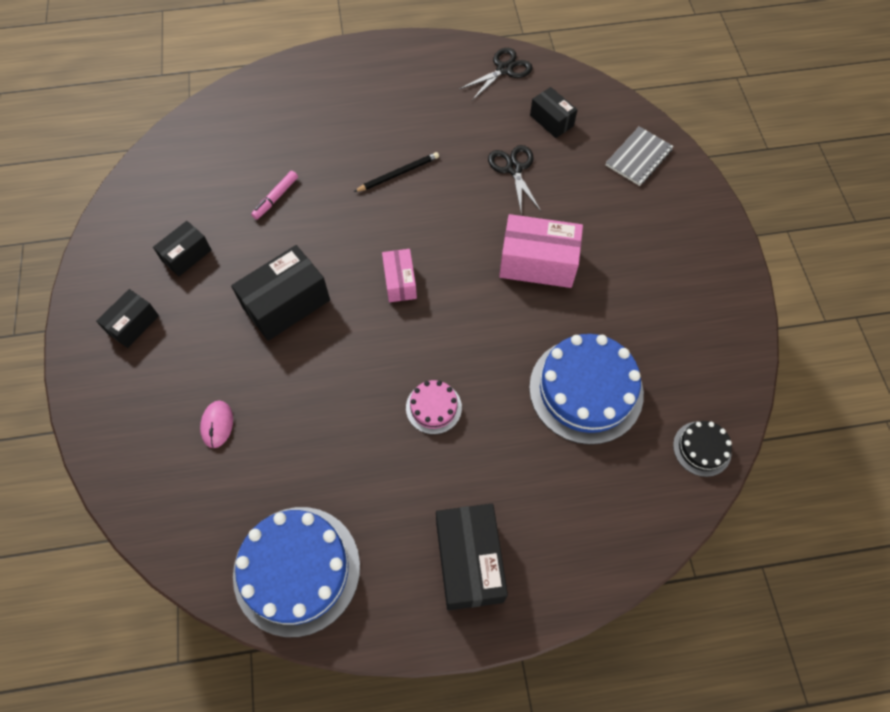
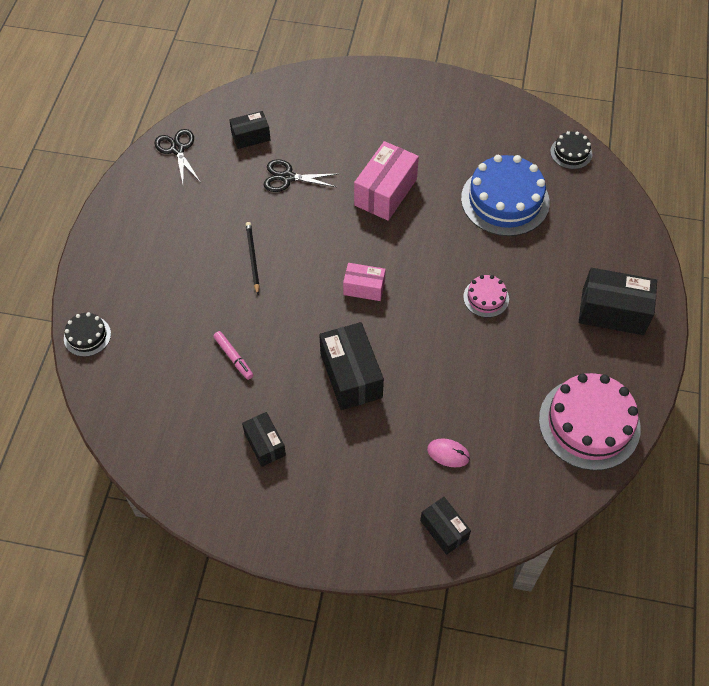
camera: 70 degrees left, 5 degrees down
(133, 324) = (322, 503): black box -> black box (444, 530)
(263, 83) = (87, 336): none -> black cake
(297, 570) = (589, 423): blue cake -> pink cake
(638, 157) = (316, 96): grey notebook -> none

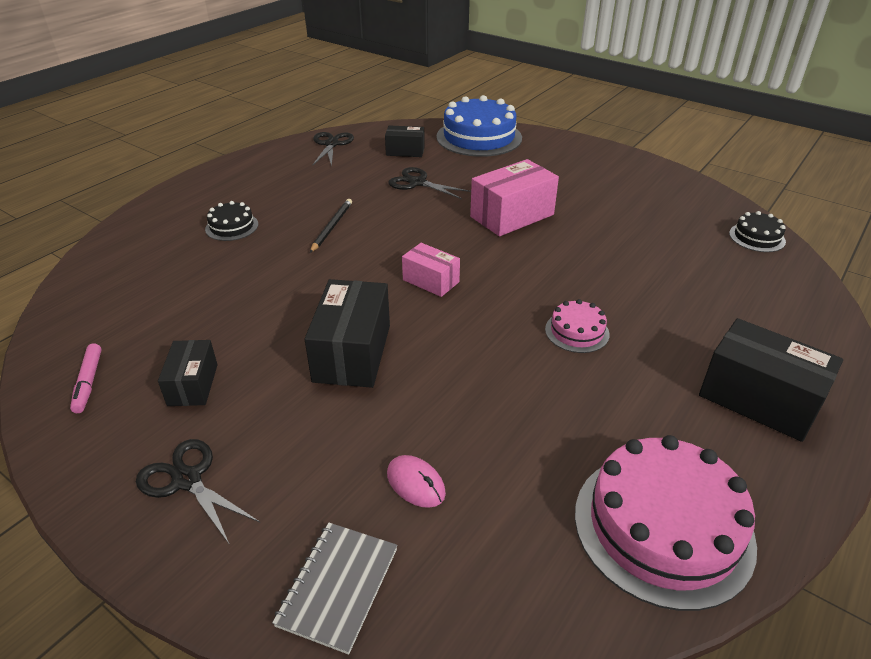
camera: 25 degrees right, 20 degrees down
(87, 336) = (119, 238): black cake -> black cake (232, 226)
(234, 357) = (237, 296): pink marker -> pink marker (88, 382)
(316, 508) = (187, 480): none -> black scissors
(444, 530) = (338, 586): black box -> grey notebook
(505, 200) = (651, 254): blue cake -> blue cake (479, 137)

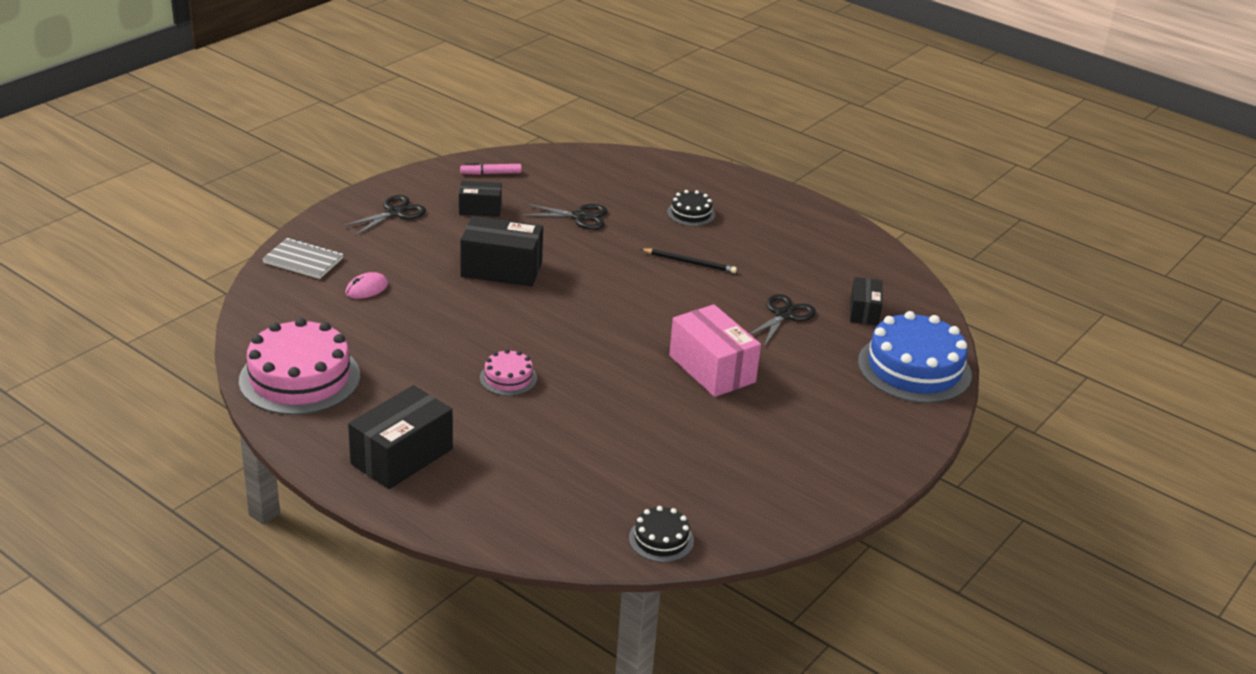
camera: 90 degrees right, 5 degrees down
(331, 144) = (875, 264): black scissors -> black scissors (580, 217)
(431, 281) = (594, 310): pink box -> none

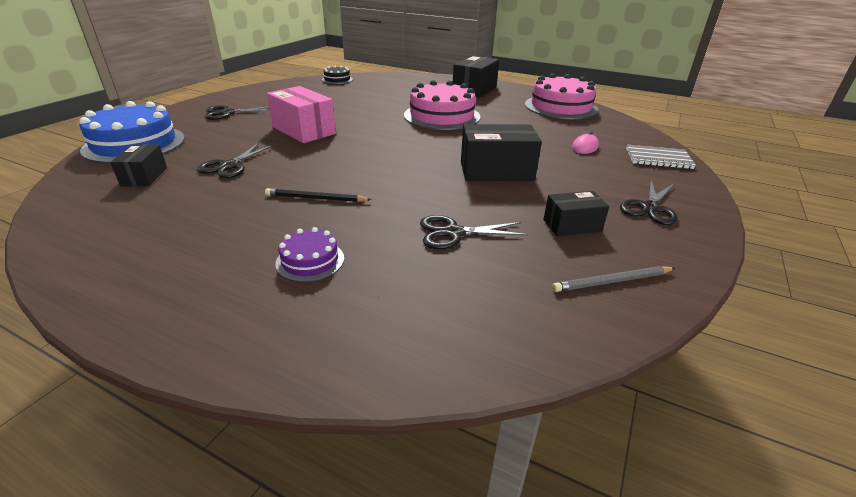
camera: 170 degrees right, 0 degrees up
(491, 173) = (612, 281): pink marker -> grey pencil
(508, 378) = (442, 116): pink cake -> pink cake, size x2.05
(691, 213) = (310, 260): black cake -> purple cake
(832, 429) = (227, 113): none -> black scissors

